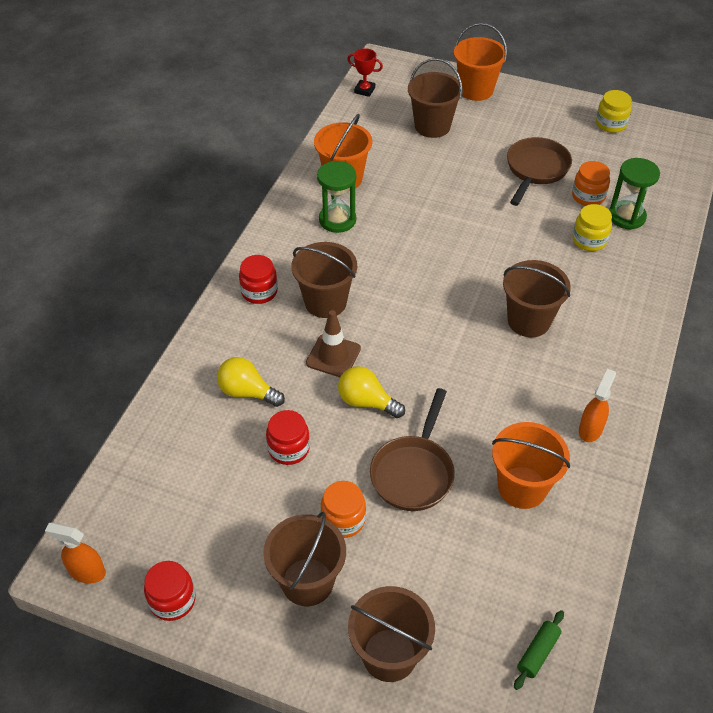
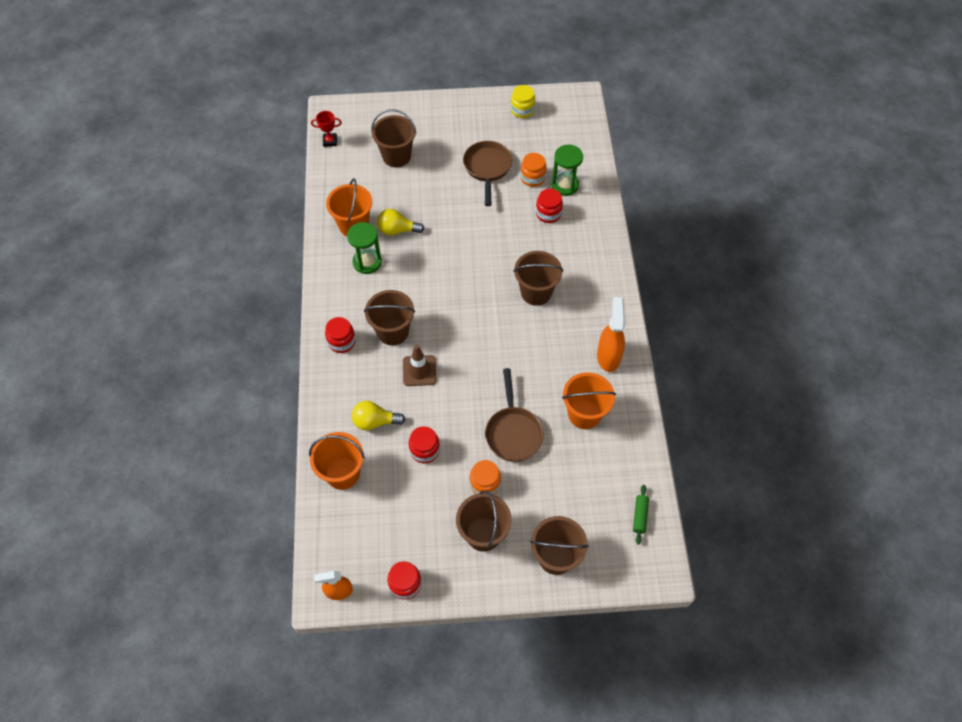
camera: 25 degrees left, 10 degrees up
(366, 402) = (459, 395): yellow light bulb -> yellow light bulb (397, 230)
(476, 90) = (413, 112): orange bucket -> orange bucket (342, 473)
(589, 240) = (548, 214): yellow jar -> red jar
(590, 429) = (608, 356): orange spray bottle -> orange spray bottle, size x1.52

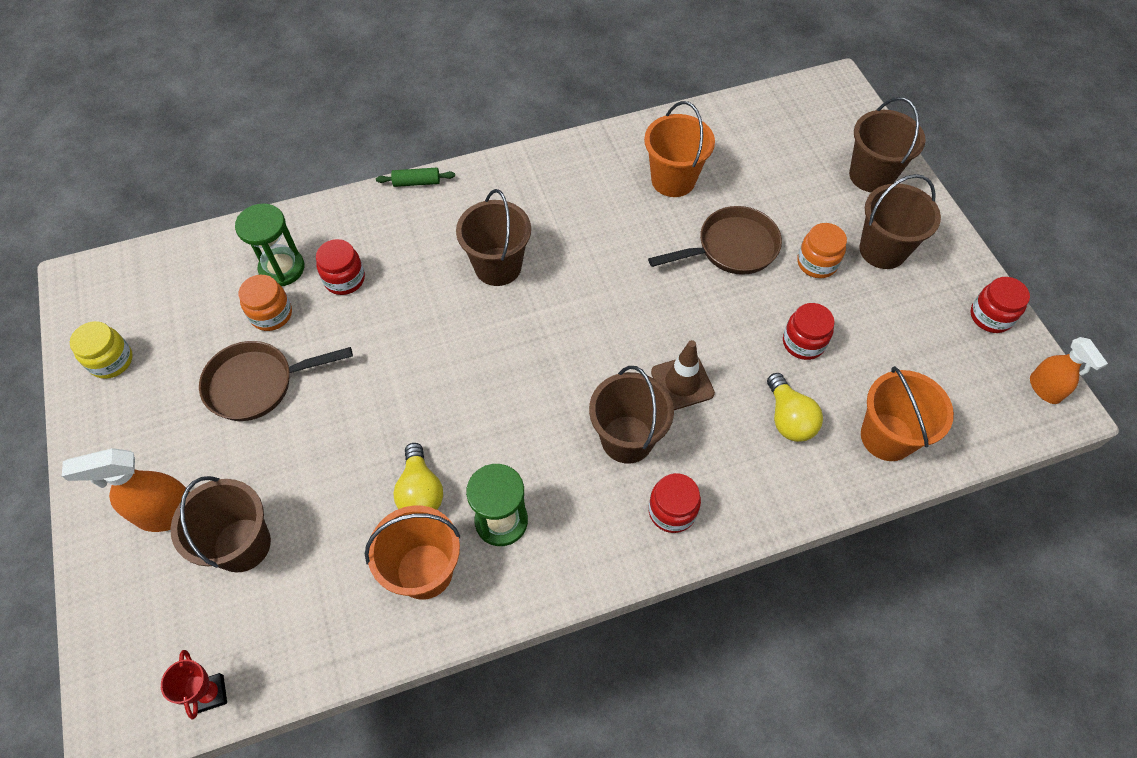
camera: 105 degrees left, 0 degrees up
(608, 356) = (578, 169): orange spray bottle -> orange spray bottle (166, 513)
(640, 516) = (782, 110): green rolling pin -> green rolling pin (416, 182)

